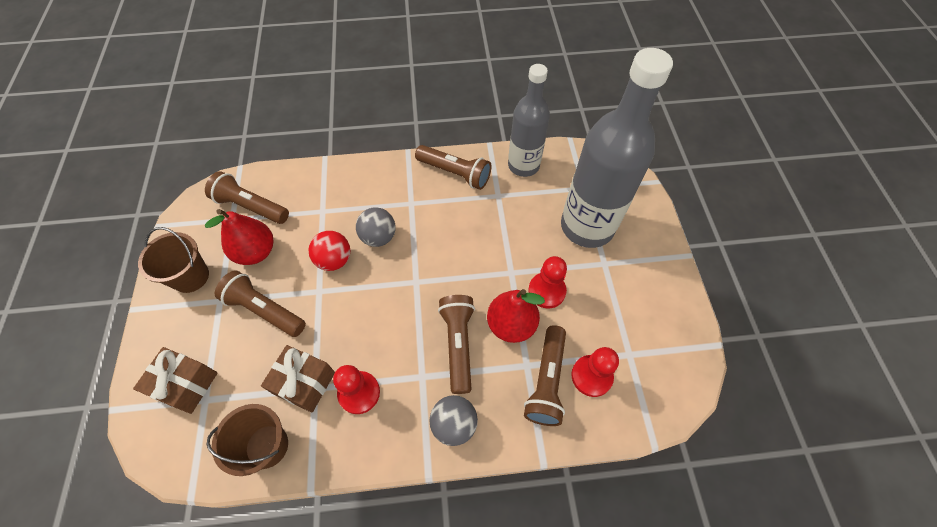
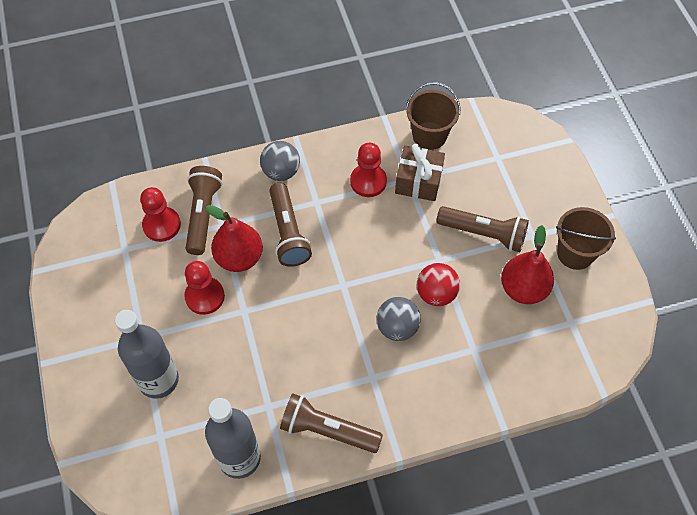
camera: 170 degrees right, 0 degrees up
(186, 384) = (520, 165): brown gift -> none
(251, 207) = (558, 341): brown flashlight -> none
(587, 226) = (158, 380): grey bottle -> grey bottle, size x0.63

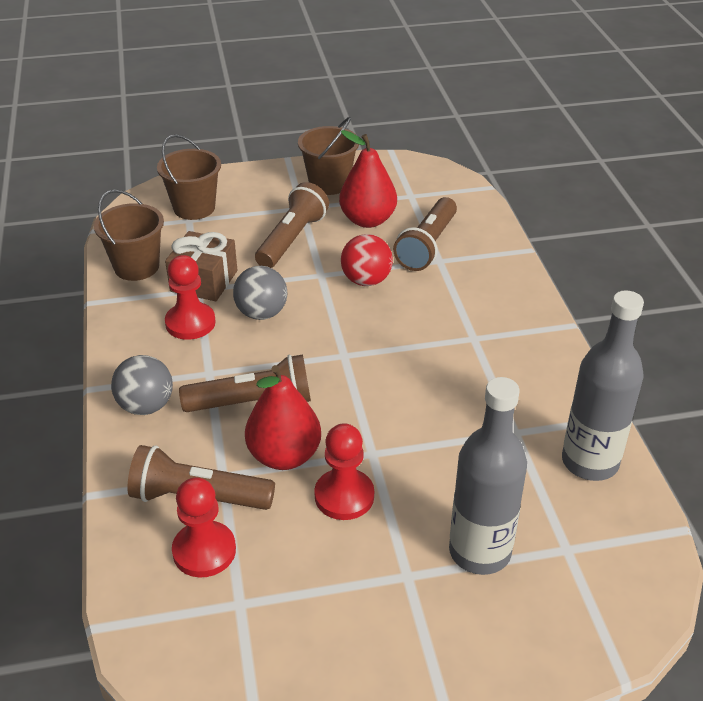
camera: 85 degrees left, 20 degrees down
(327, 430) = (544, 379): brown flashlight -> brown flashlight (427, 246)
(397, 327) = (408, 313): grey ball -> grey ball (261, 313)
(515, 158) = (194, 208): none -> brown bucket

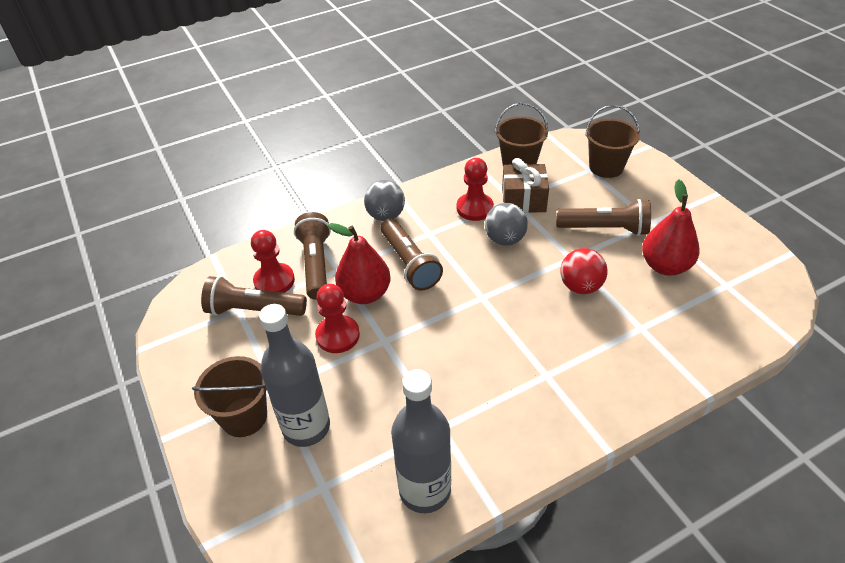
camera: 75 degrees right, 5 degrees up
(329, 184) = (699, 228): brown bucket -> brown bucket (244, 417)
(427, 246) = (656, 314): brown flashlight -> brown flashlight (254, 310)

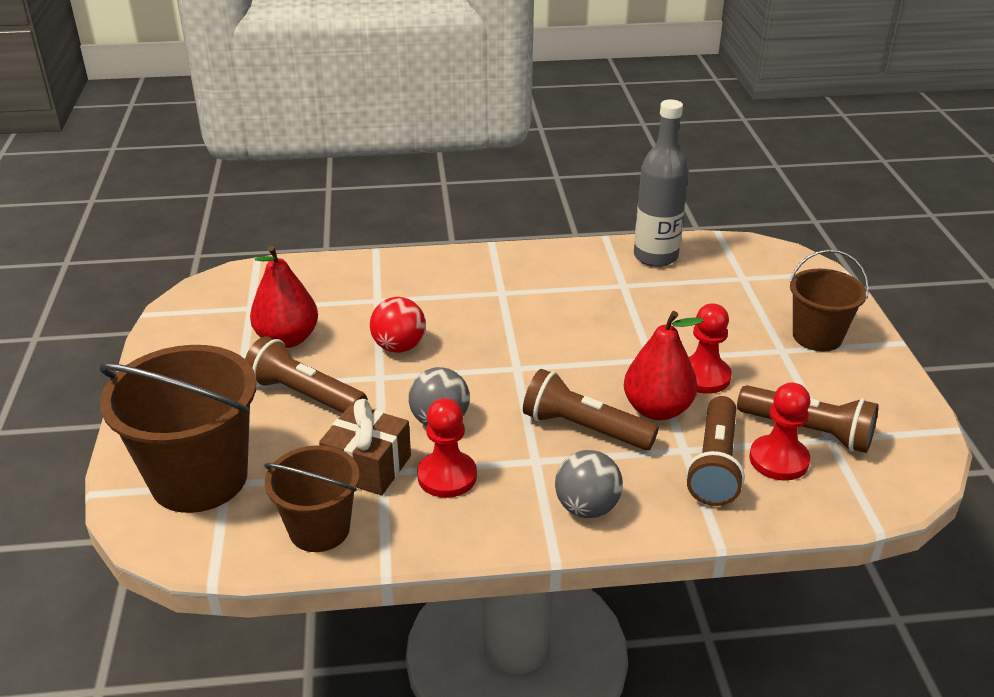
camera: 160 degrees left, 10 degrees down
(306, 427) = (752, 314): grey bottle -> none
(409, 263) = (584, 428): brown flashlight -> brown flashlight turned 60 degrees counterclockwise
(606, 167) = (199, 478): brown bucket -> brown bucket, size x1.66

